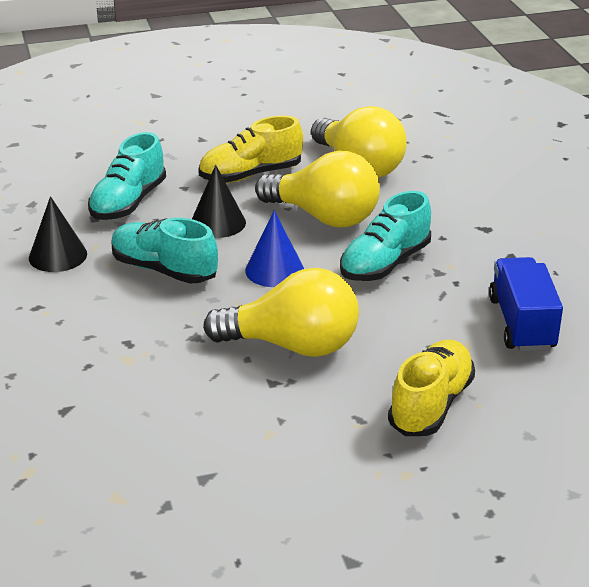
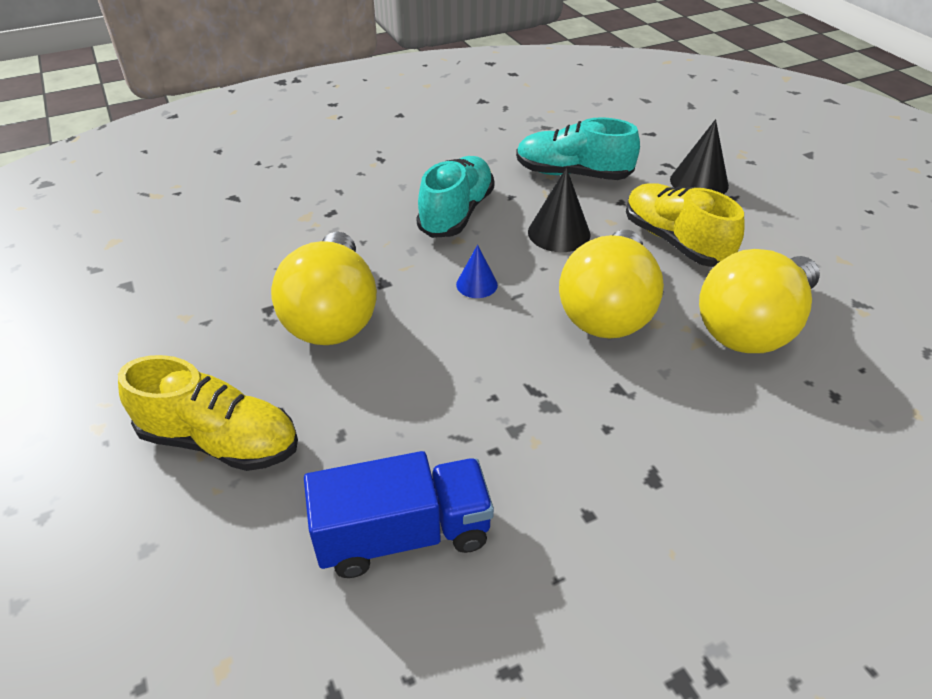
camera: 80 degrees right, 10 degrees up
(58, 256) = (463, 154): black cone -> black cone (699, 182)
(274, 270) = (476, 284): blue cone -> blue cone, size x0.61
(385, 264) = (518, 374): turquoise shoe -> none

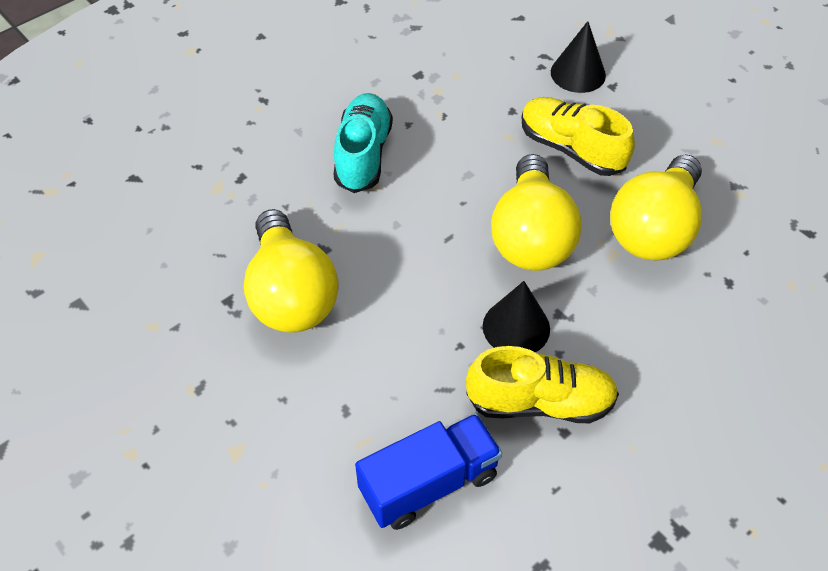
camera: 15 degrees left, 10 degrees up
(220, 441) = (245, 440): yellow shoe -> yellow shoe (540, 402)
(476, 284) = (409, 233): blue cone -> none
(559, 233) = (465, 160): black cone -> black cone (516, 327)
(572, 174) = (458, 85): turquoise shoe -> none

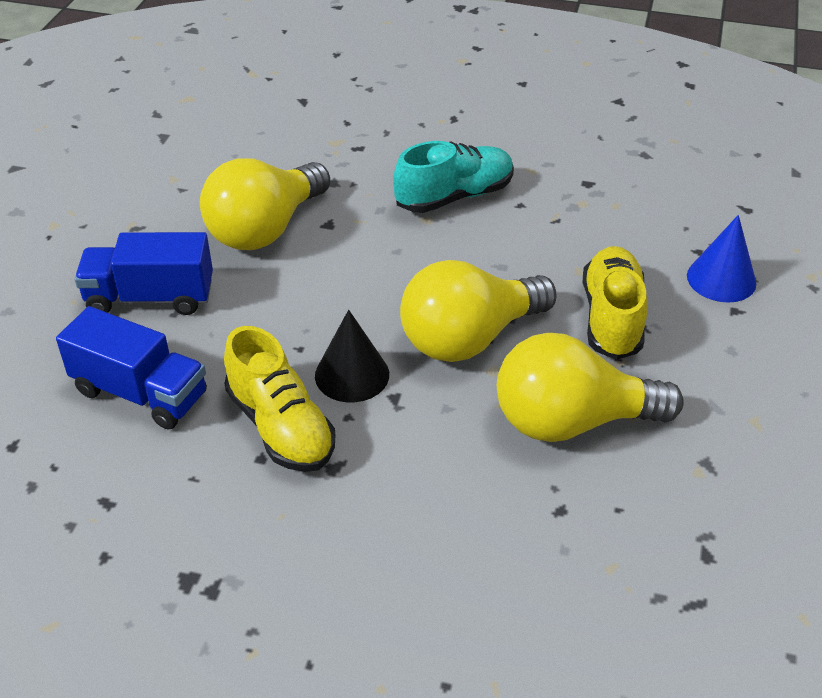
camera: 55 degrees right, 10 degrees down
(310, 420) = (150, 298): none -> blue truck
(578, 73) = (721, 279): black cone -> blue cone

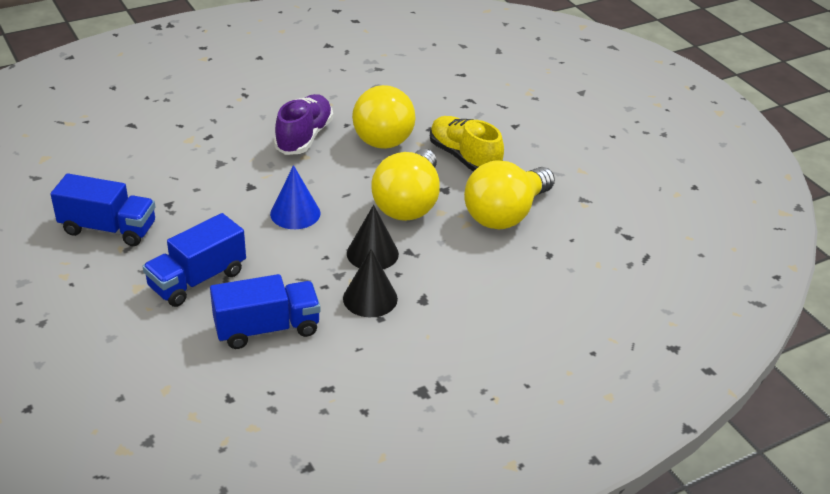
camera: 45 degrees left, 5 degrees down
(146, 198) = (108, 229): none -> blue truck
(265, 229) = (215, 207): yellow light bulb -> yellow light bulb (382, 134)
(281, 427) = (370, 298): yellow shoe -> black cone
(454, 196) = (304, 137): turquoise shoe -> purple shoe
(721, 279) = (491, 114): blue cone -> blue cone (295, 213)

